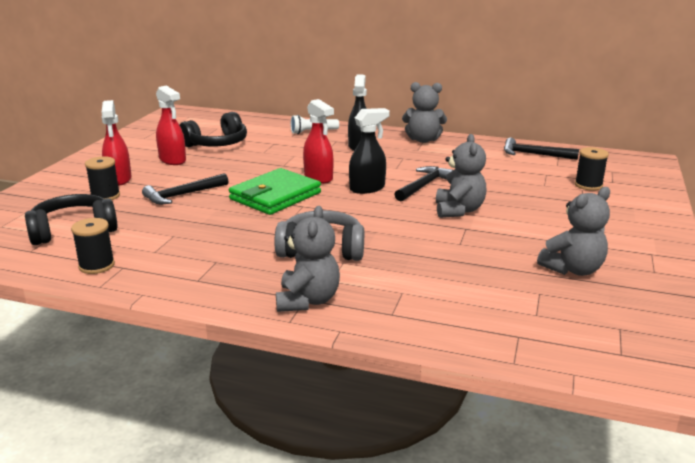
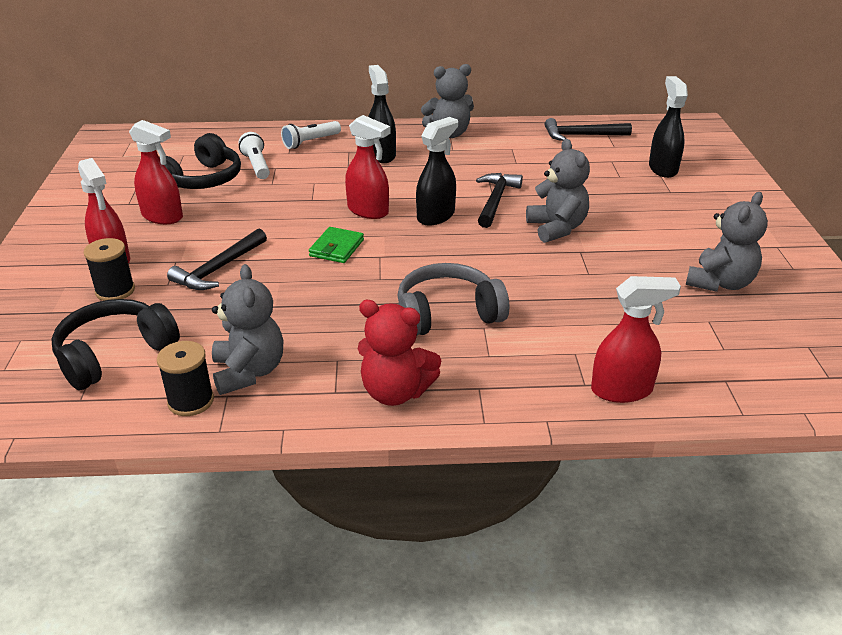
camera: 20 degrees left, 10 degrees up
(240, 289) = (395, 392): none -> red teddy bear
(262, 140) = (257, 165): none -> white flashlight
(275, 196) = (336, 248): green wallet -> green wallet, size x0.53
(307, 300) = (484, 389): grey teddy bear -> grey teddy bear (249, 372)
(420, 324) = (622, 390): none -> red spray bottle
(588, 185) = (662, 168): black spool -> black spray bottle

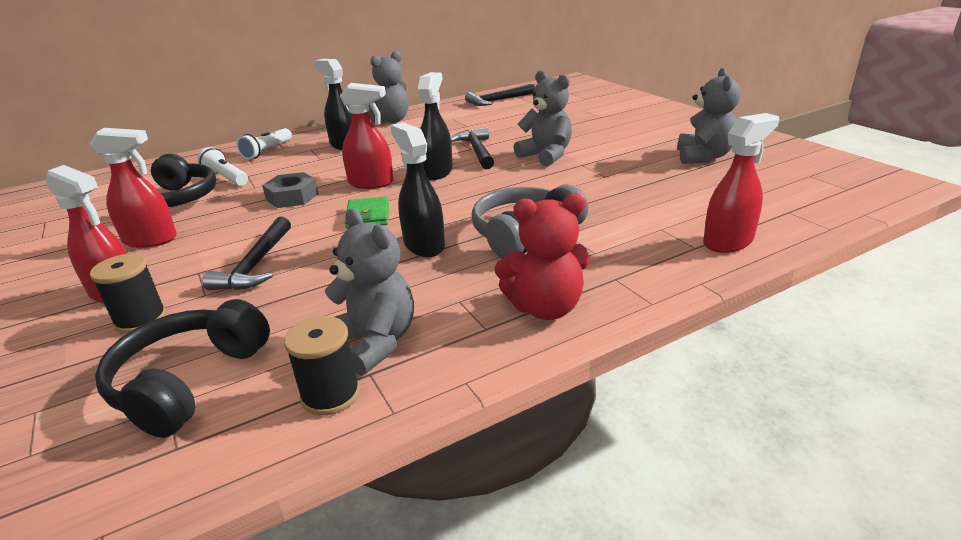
camera: 25 degrees left, 5 degrees down
(293, 205) = (292, 197): none -> grey nut
(662, 168) = (579, 106): black spray bottle -> black spray bottle (424, 245)

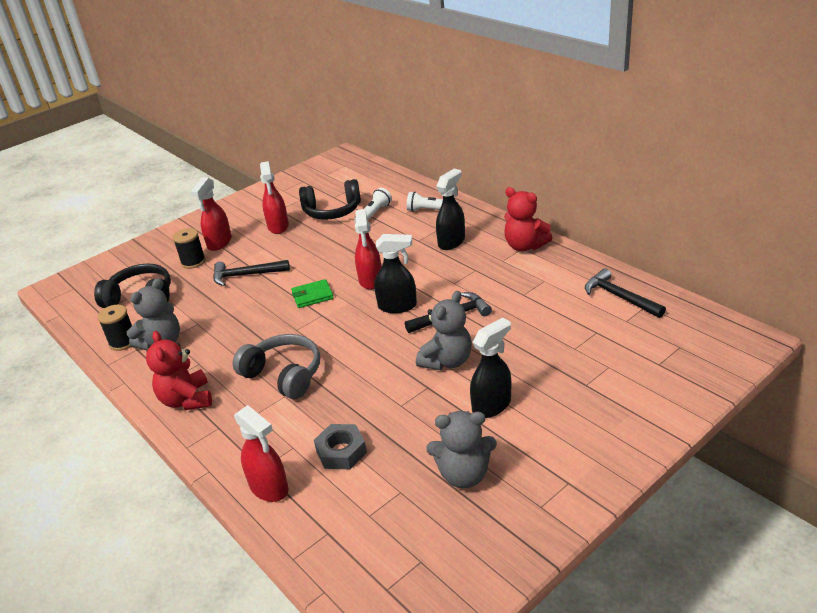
camera: 80 degrees right, 5 degrees up
(292, 197) = (343, 253): grey nut -> grey nut (341, 451)
(390, 121) = (524, 246): grey teddy bear -> red teddy bear
(424, 245) = (268, 332): black spray bottle -> black spray bottle (492, 405)

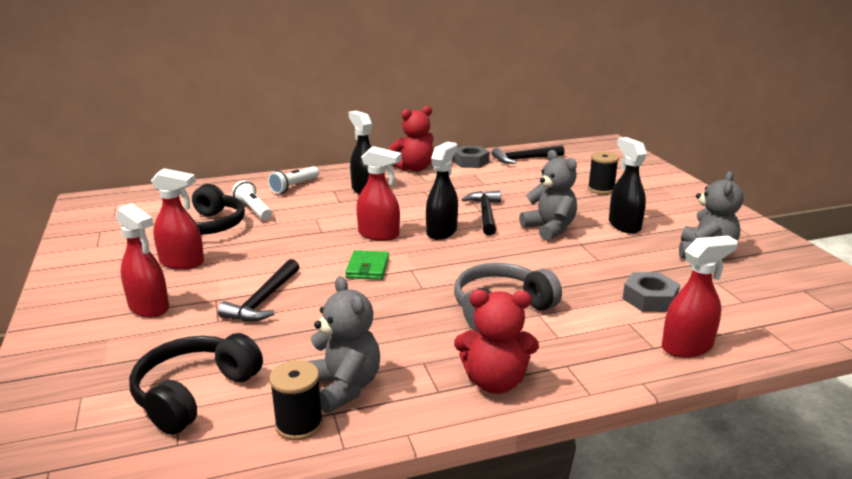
camera: 70 degrees left, 10 degrees down
(193, 262) = (165, 334): black spool -> black spool (601, 189)
(574, 269) = (470, 162): none -> grey nut

